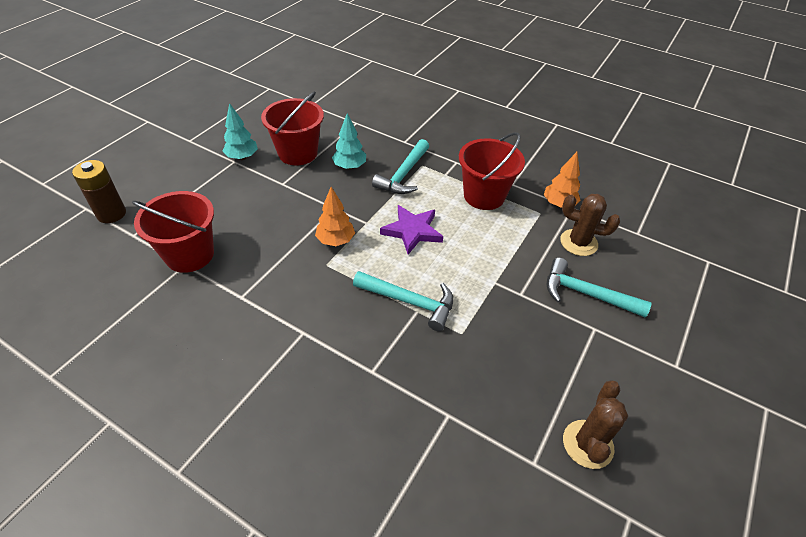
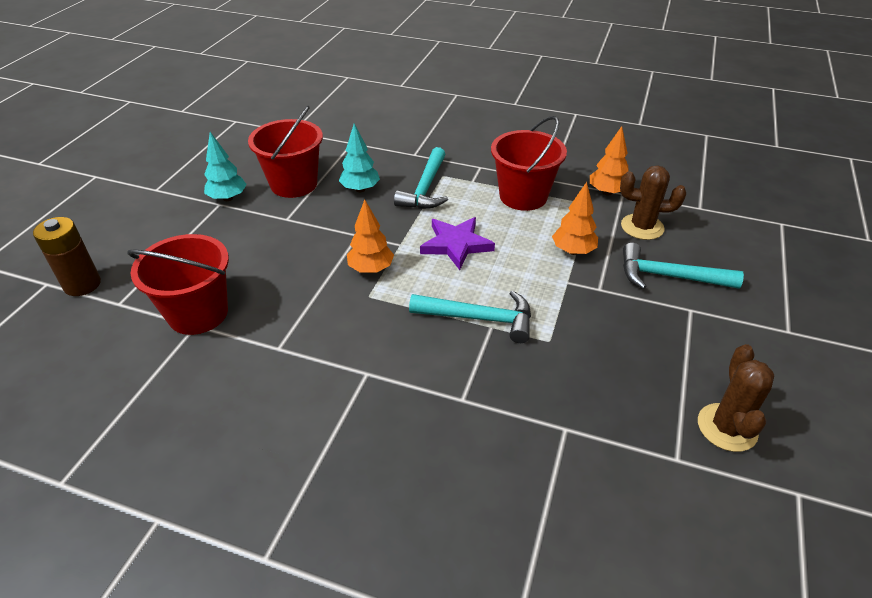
camera: 10 degrees left, 5 degrees down
(510, 254) = (573, 251): none -> orange tree

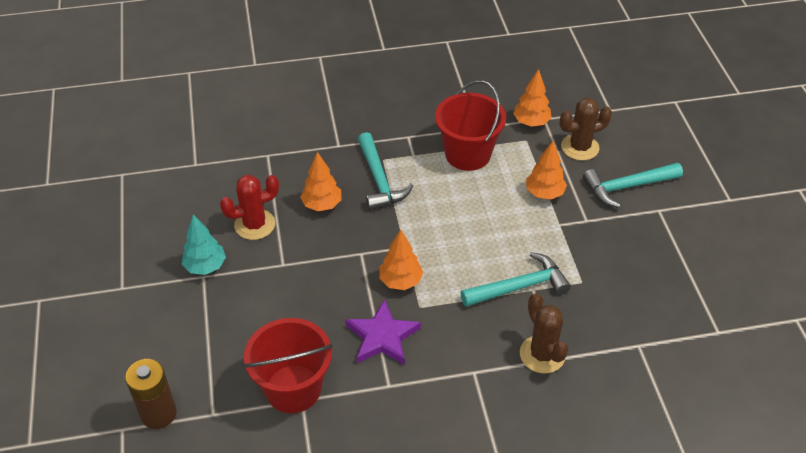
camera: 30 degrees left, 5 degrees up
(294, 184) = (255, 225): red bucket -> red cactus
(360, 189) = (322, 205): turquoise tree -> orange tree
(456, 245) = (450, 227): purple star -> purple star (382, 337)
(727, 427) = (733, 294): brown cactus -> brown cactus (542, 354)

